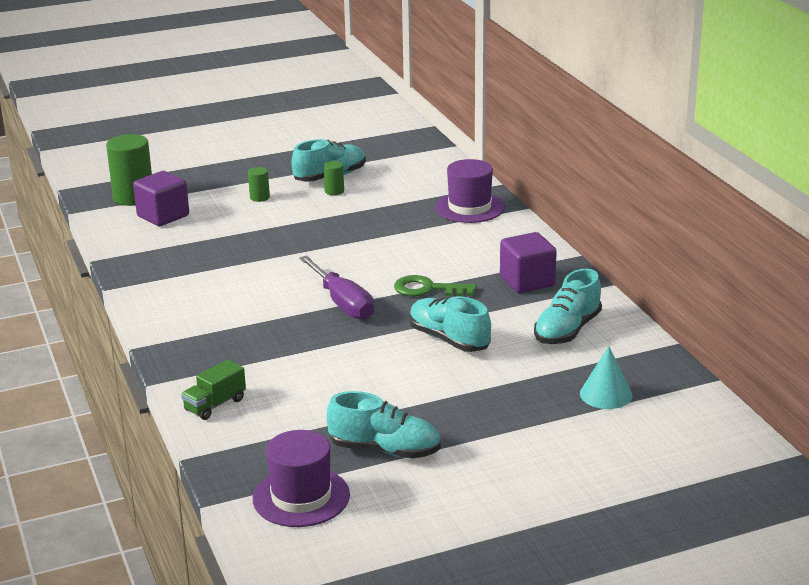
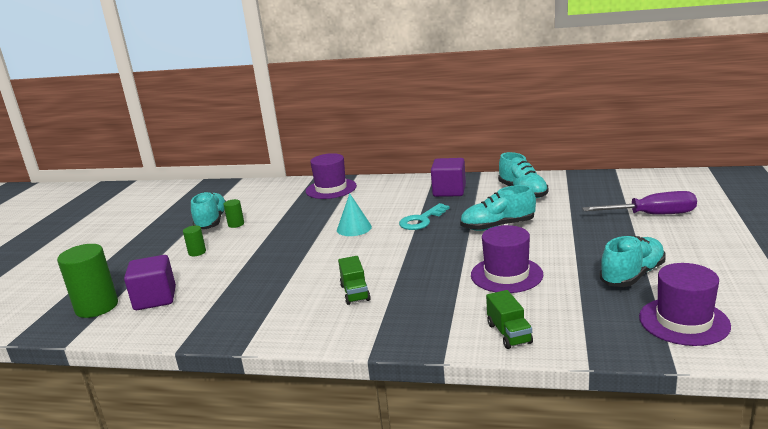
camera: 55 degrees left, 5 degrees down
(237, 305) = (355, 293): none -> green truck
(332, 375) = (506, 275): none -> purple hat
(342, 303) = (404, 251): purple screwdriver -> purple screwdriver (652, 215)
(428, 289) = (421, 220): green key -> turquoise key
(606, 394) = (609, 196): turquoise cone -> turquoise cone (354, 228)

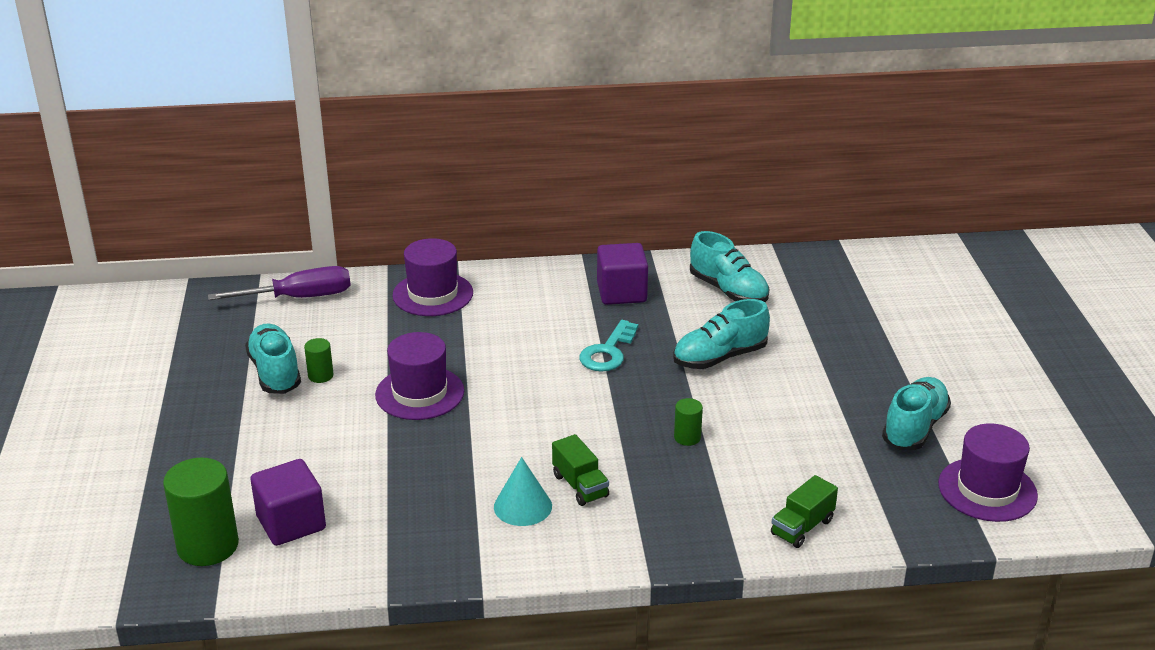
camera: 20 degrees left, 10 degrees up
(197, 252) = (295, 435): green cylinder -> green cylinder (687, 437)
(354, 228) = (515, 372): turquoise cone -> turquoise cone (523, 506)
(506, 275) = (764, 439): purple hat -> purple hat (419, 393)
(509, 333) = (802, 527): green truck -> green truck turned 75 degrees clockwise
(652, 215) = (910, 326): purple screwdriver -> purple screwdriver (299, 298)

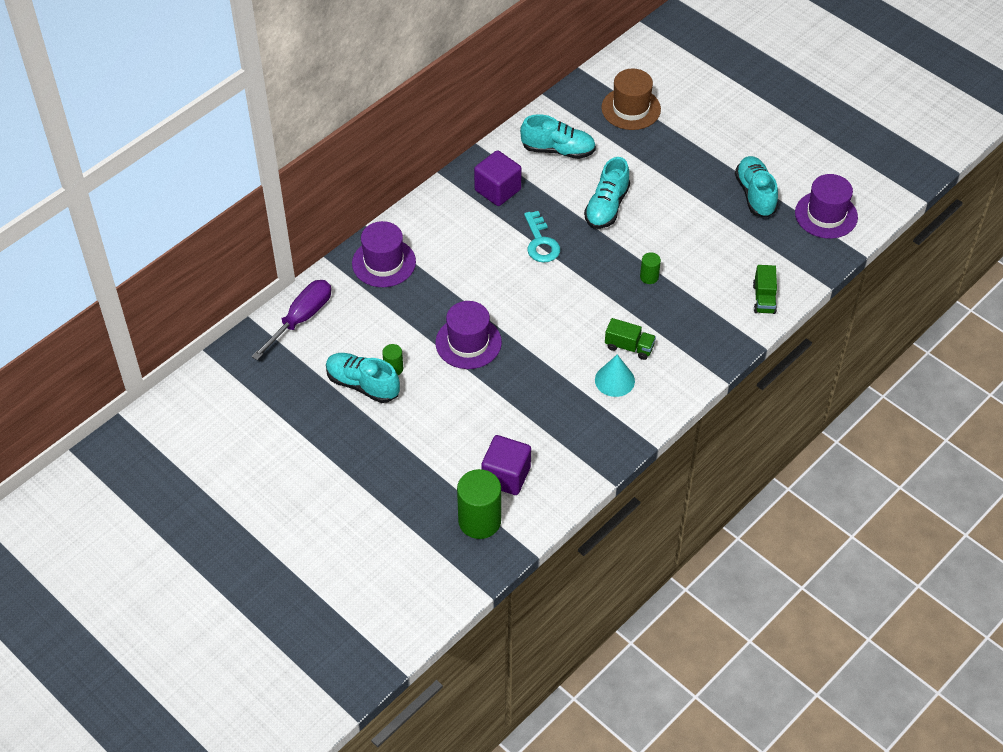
camera: 40 degrees left, 20 degrees up
(855, 293) = (631, 108): none -> brown hat

